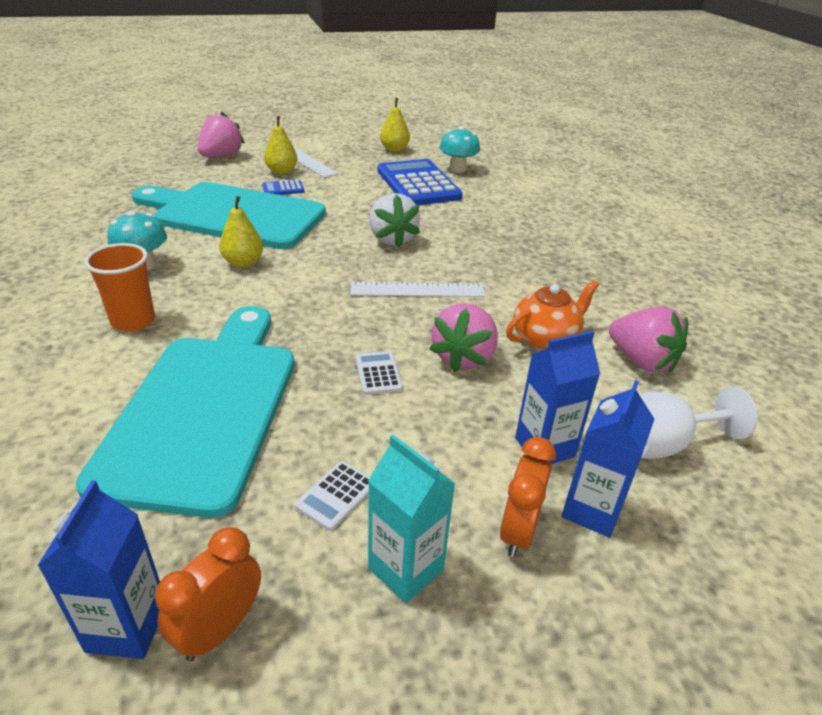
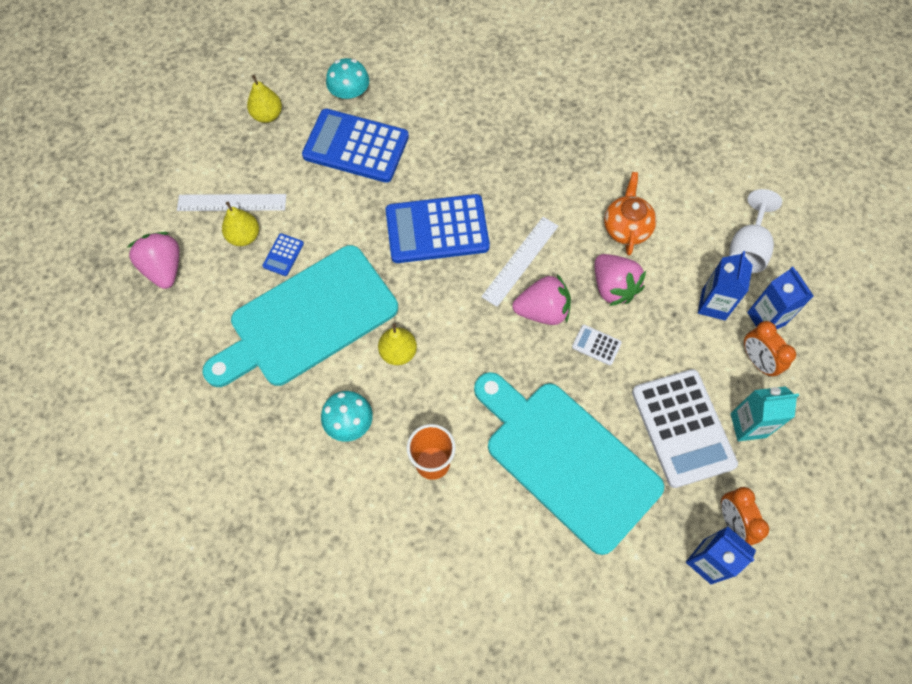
camera: 50 degrees left, 30 degrees up
(336, 495) = (682, 428): white calculator -> white calculator, size x2.40
(392, 239) = (437, 229): white strawberry -> blue calculator
(641, 361) = (681, 195): pink strawberry -> pink strawberry (542, 311)

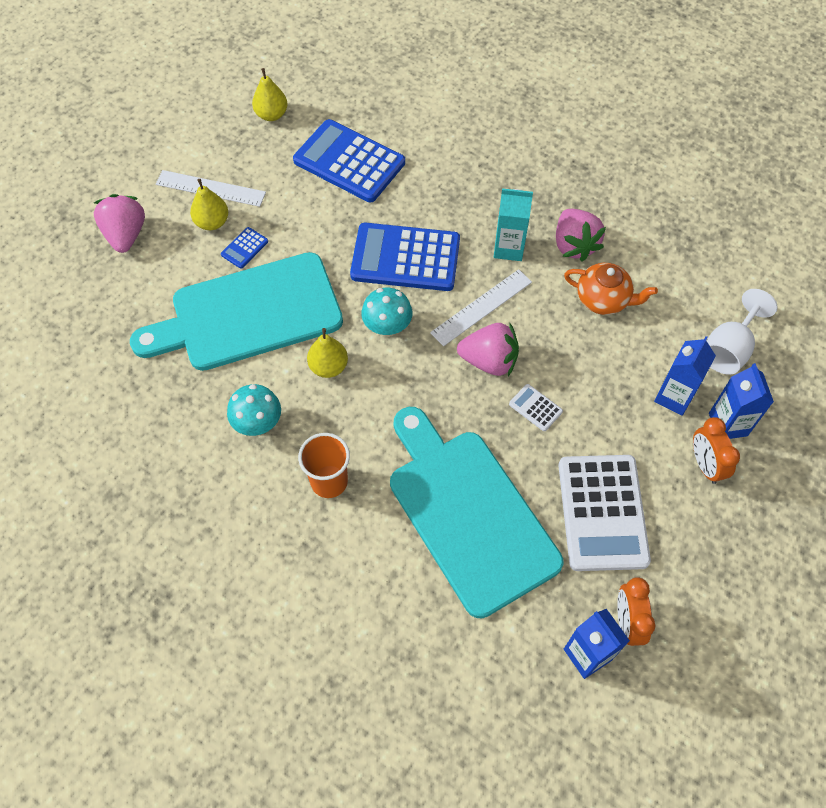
camera: 15 degrees right, 5 degrees down
(350, 96) = (359, 113): turquoise mushroom -> turquoise mushroom (387, 327)
(613, 287) = (571, 355): pink strawberry -> pink strawberry (574, 245)
(626, 228) = (603, 299): orange teapot -> orange teapot turned 90 degrees clockwise
(748, 425) = (674, 527): turquoise carton -> turquoise carton (508, 248)

